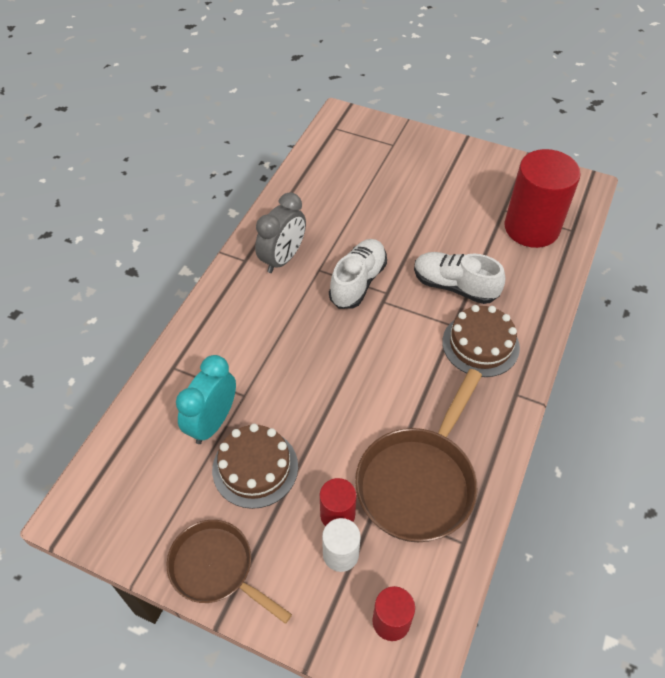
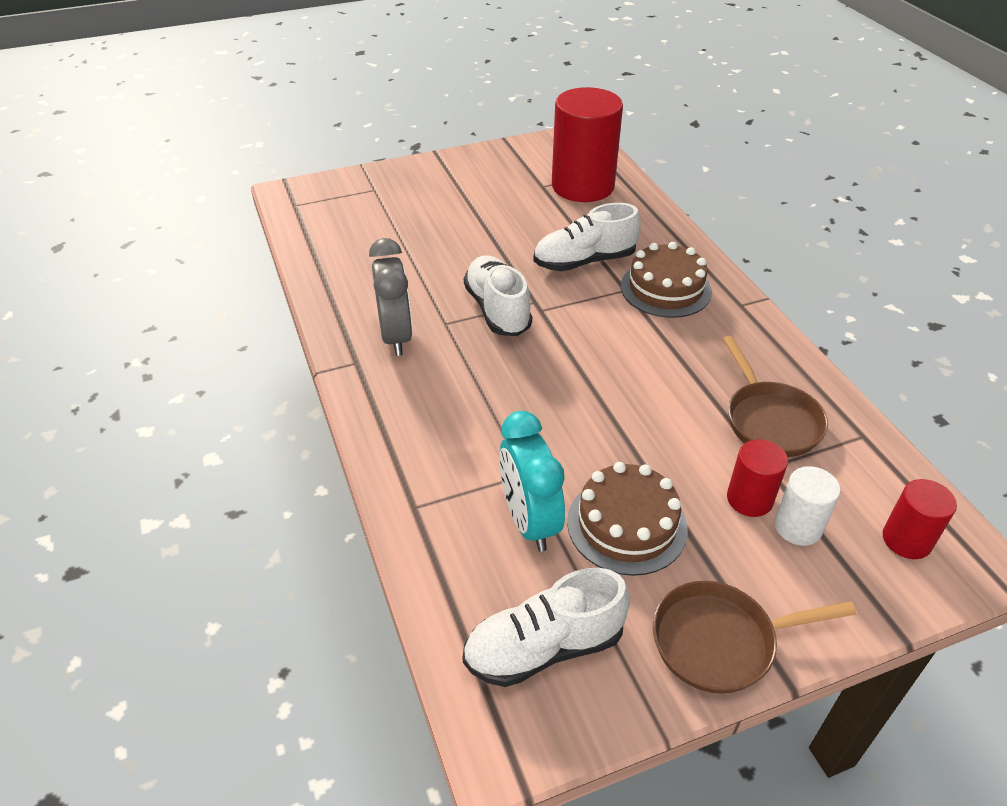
camera: 45 degrees left, 10 degrees down
(138, 490) = (544, 647): none -> white shoe
(418, 482) = (770, 420): brown pan -> brown pan, size x0.66

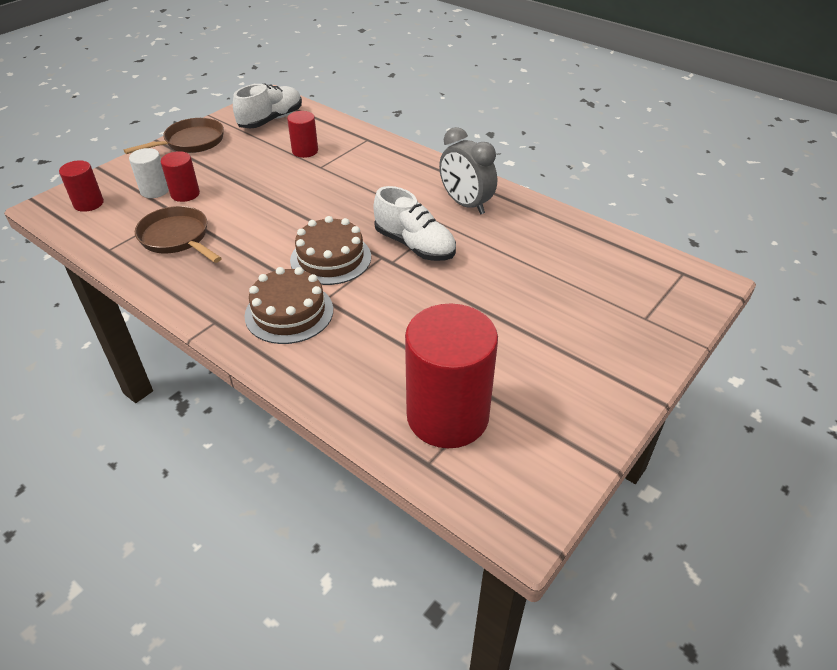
camera: 150 degrees right, 0 degrees up
(529, 521) = (305, 151): turquoise clock -> red cylinder
(584, 261) = (377, 313): white shoe -> none
(627, 525) = (252, 164): brown cake -> brown cake (330, 258)

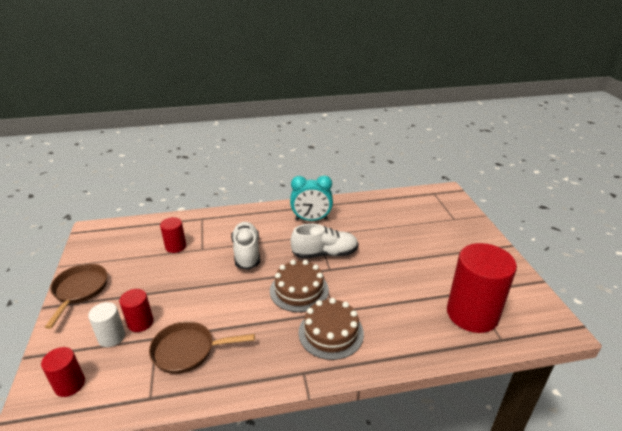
camera: 50 degrees left, 10 degrees down
(271, 120) = (117, 242): white shoe -> white shoe (246, 253)
(465, 204) = (311, 219): grey clock -> turquoise clock

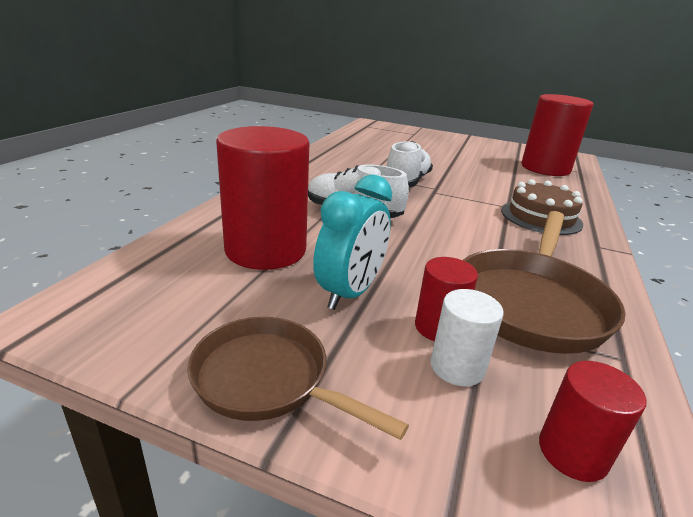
camera: 60 degrees left, 5 degrees down
(175, 246) = (265, 250): red cylinder -> red cylinder, size x2.06
(188, 351) = (531, 302): brown pan -> brown pan, size x1.52
(299, 290) = (458, 210): brown cake -> none
(311, 219) = (334, 168): turquoise clock -> turquoise clock (350, 293)

